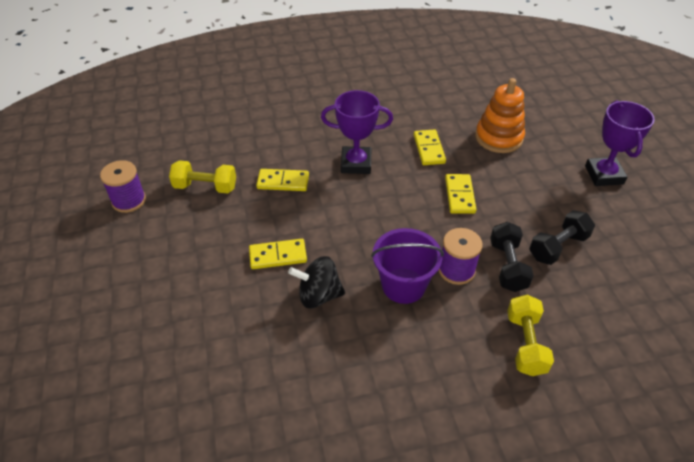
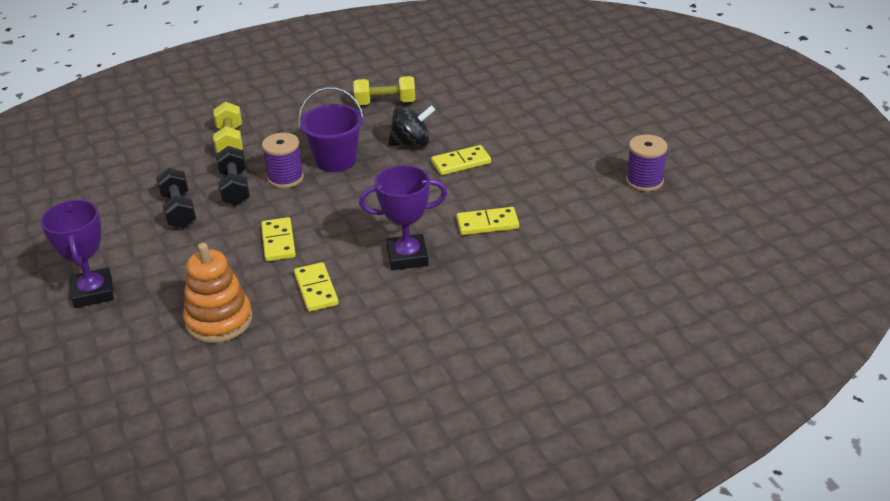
camera: 170 degrees right, 10 degrees down
(205, 187) = (572, 205): yellow dumbbell -> yellow dumbbell (385, 103)
(558, 247) = (179, 211): black dumbbell -> black dumbbell turned 60 degrees counterclockwise

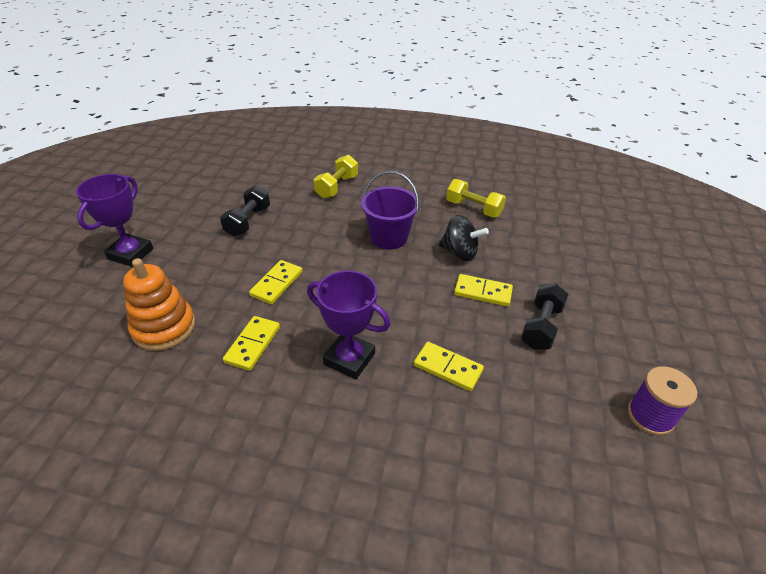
camera: 35 degrees right, 5 degrees up
(235, 188) = (299, 223): black dumbbell -> black dumbbell (541, 327)
(285, 178) = (340, 233): purple spool -> none

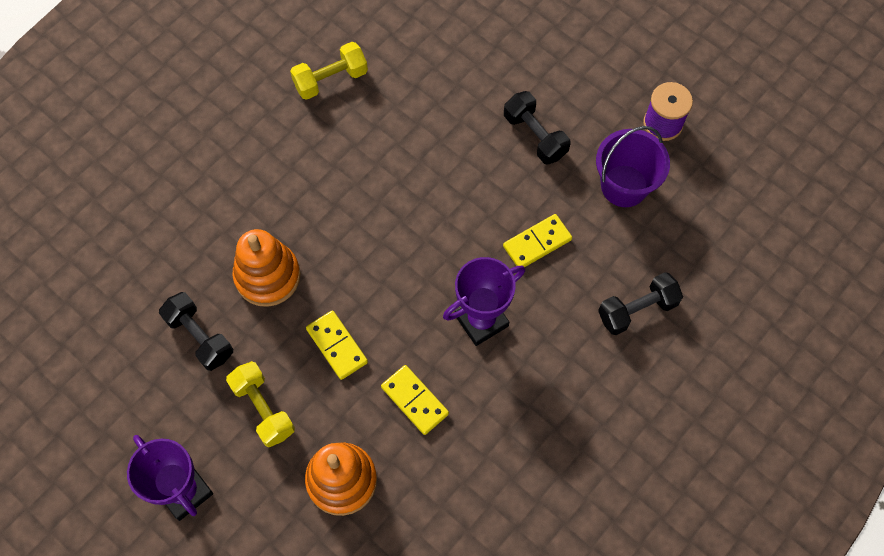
camera: 60 degrees left, 25 degrees up
(310, 233) = (267, 276): none -> orange stacking toy
(337, 187) = (189, 204): yellow dumbbell -> yellow dumbbell (263, 409)
(389, 237) = (327, 196): purple bucket -> purple bucket (624, 186)
(442, 481) = (637, 310): none -> black dumbbell
(459, 253) = (396, 141): black spinning top -> none
(483, 292) = (465, 156): yellow domino -> none

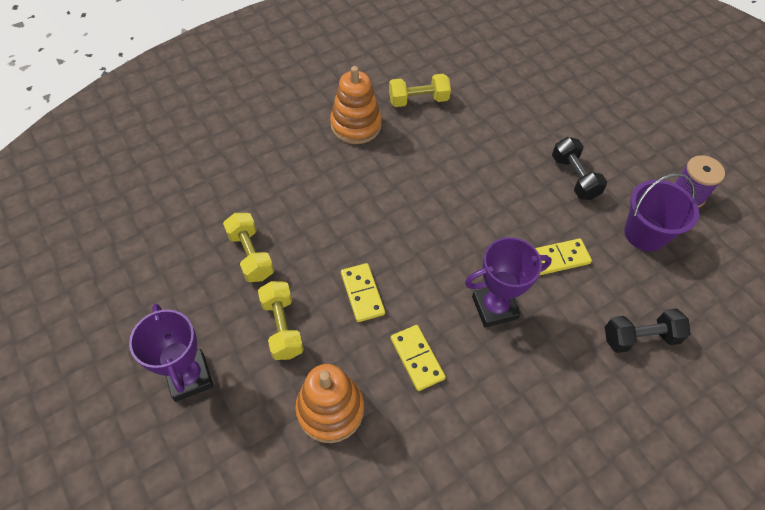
camera: 15 degrees right, 10 degrees down
(200, 337) = (251, 255): black dumbbell -> yellow dumbbell
(267, 276) = (322, 224): orange stacking toy -> orange stacking toy (356, 125)

